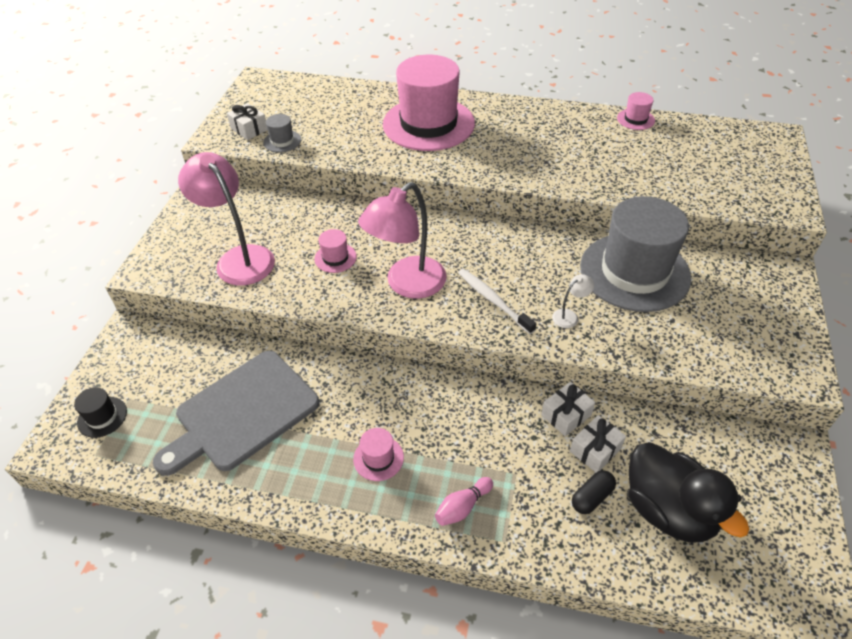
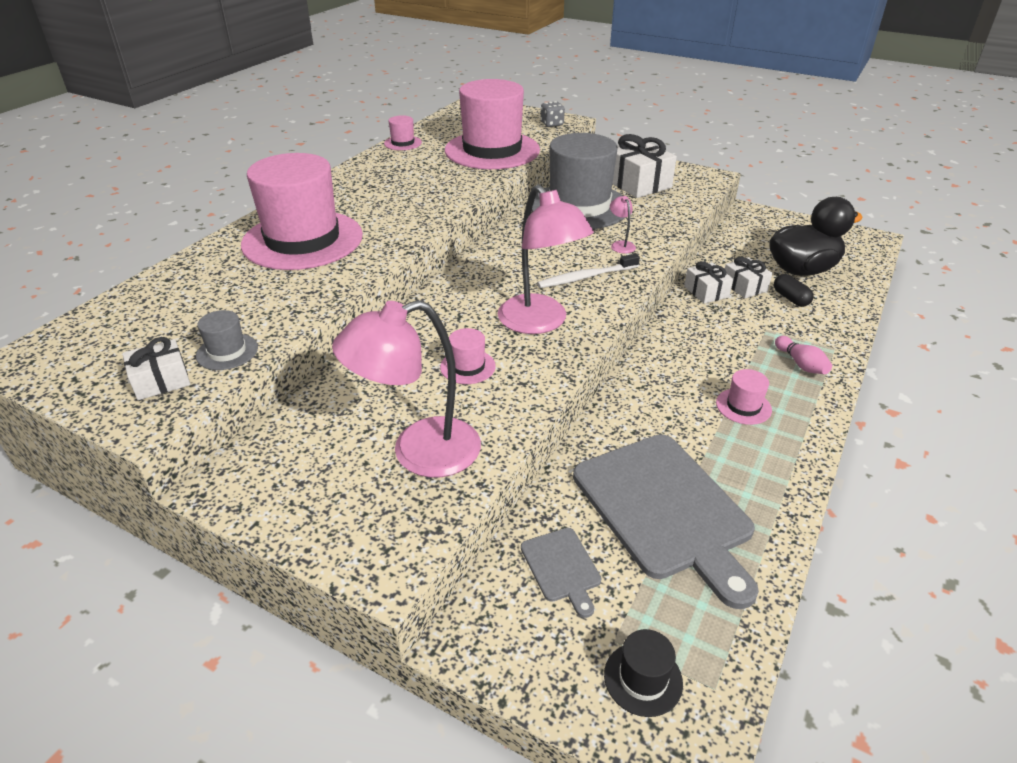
camera: 75 degrees left, 10 degrees down
(184, 363) = (562, 567): none -> grey cutting board
(569, 316) = (621, 245): white lamp -> pink lamp
(663, 175) = (492, 150): none -> pink hat
(727, 309) = (637, 183): none -> white gift
(771, 201) = (552, 124): none -> grey dice

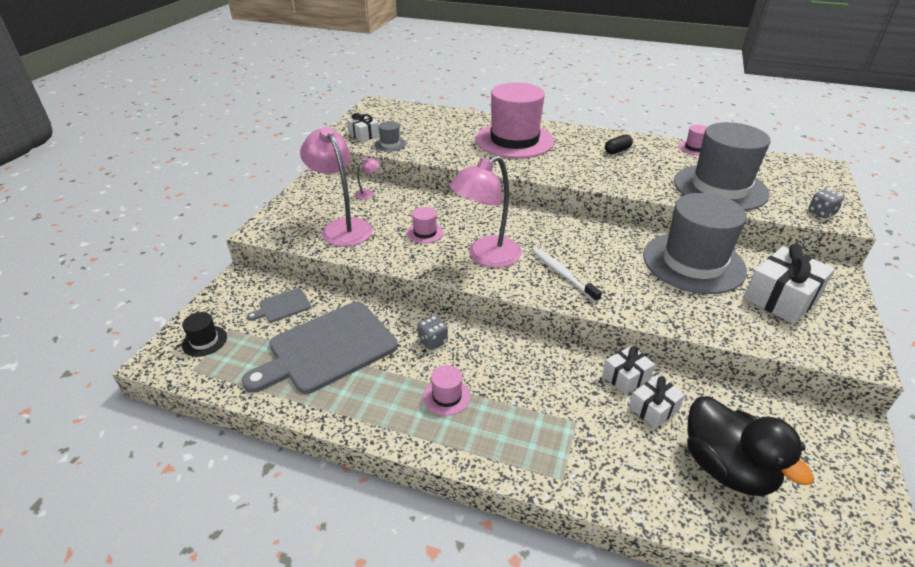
camera: 80 degrees right, 0 degrees up
(492, 150) = (720, 187): pink hat -> grey hat
(621, 245) = (632, 291): pink lamp -> pink lamp (368, 193)
(653, 408) = (433, 341): none -> grey dice
(790, 298) = (649, 449): black capsule -> black capsule (617, 151)
(801, 364) = (523, 445): pink bowling pin -> none

